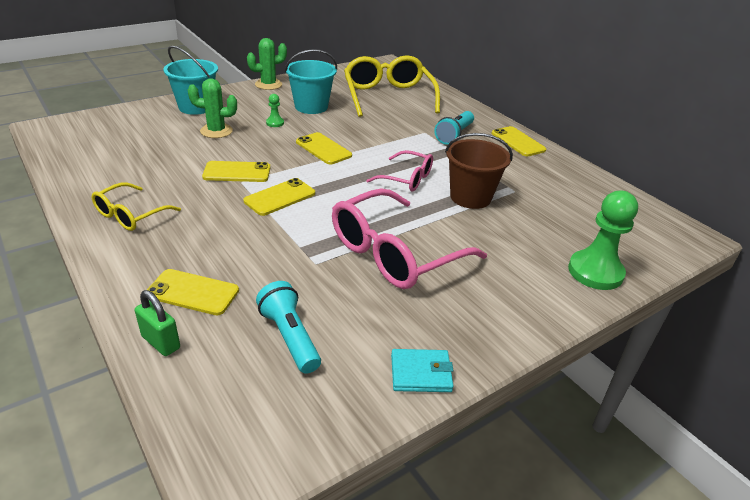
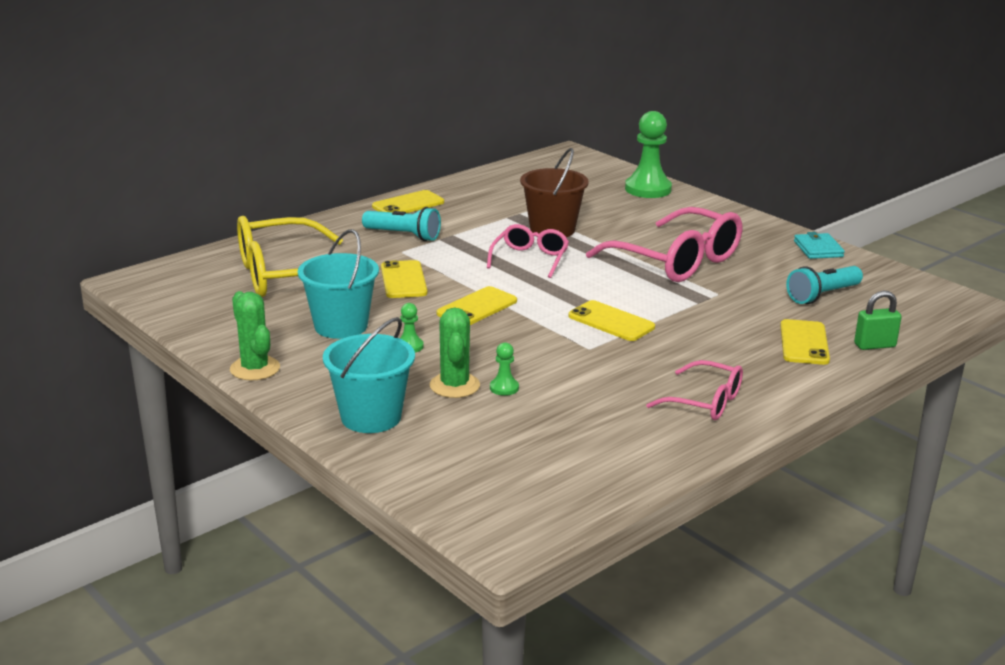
camera: 95 degrees left, 10 degrees down
(130, 215) = (705, 402): yellow glasses -> pink glasses
(161, 342) = (874, 345): green padlock -> green padlock turned 45 degrees clockwise
(203, 145) = (504, 388): none -> green pawn
(237, 172) = (568, 354): yellow phone -> yellow phone (403, 280)

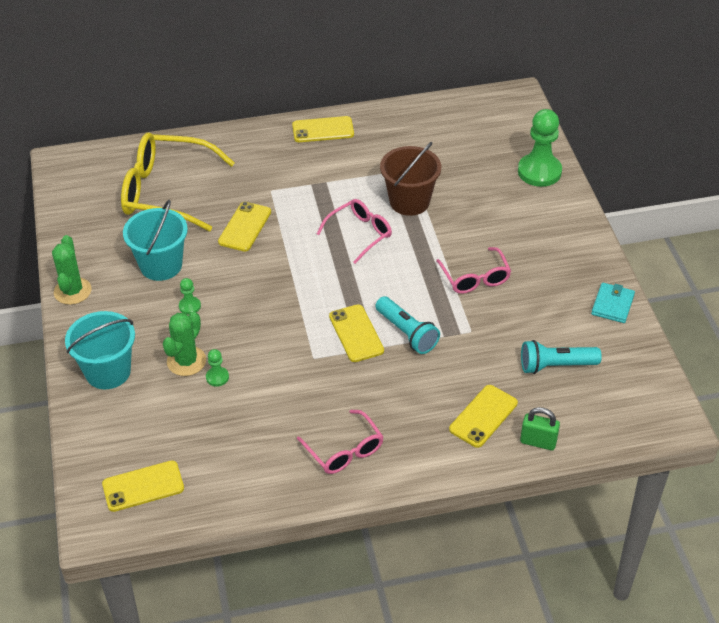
camera: 30 degrees right, 20 degrees up
(404, 235) = (288, 170): turquoise flashlight -> turquoise flashlight (407, 333)
(477, 307) = (271, 279): yellow phone -> yellow phone (143, 486)
(677, 261) = (475, 278): pink glasses -> pink glasses, size x0.55

